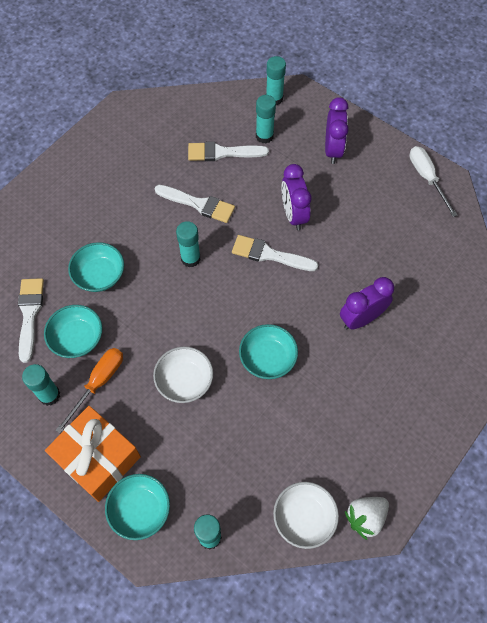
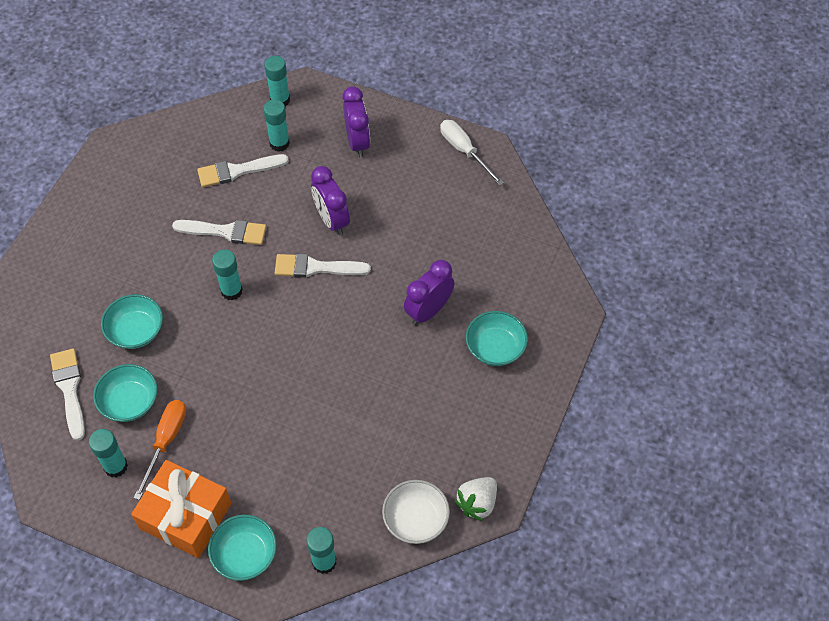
camera: 15 degrees left, 5 degrees down
(184, 381) = (258, 417): white bowl -> none
(267, 358) = (340, 374): turquoise bowl -> turquoise bowl (495, 348)

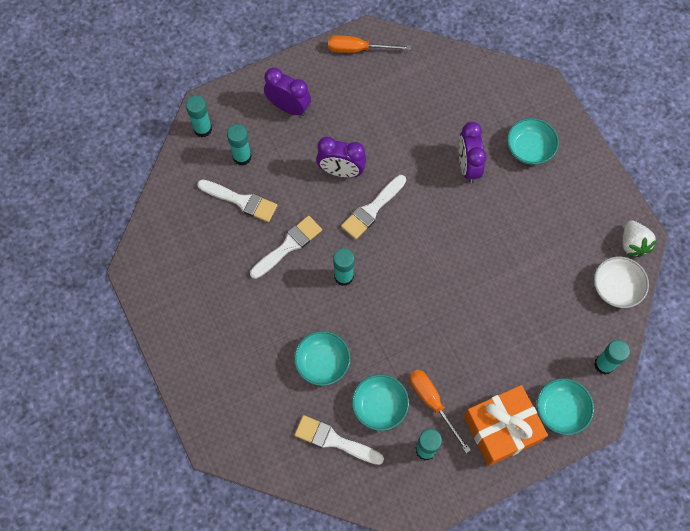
camera: 50 degrees left, 10 degrees up
(237, 171) = (241, 201): white brush -> white brush turned 90 degrees counterclockwise
(464, 151) = (358, 49): white screwdriver -> orange screwdriver

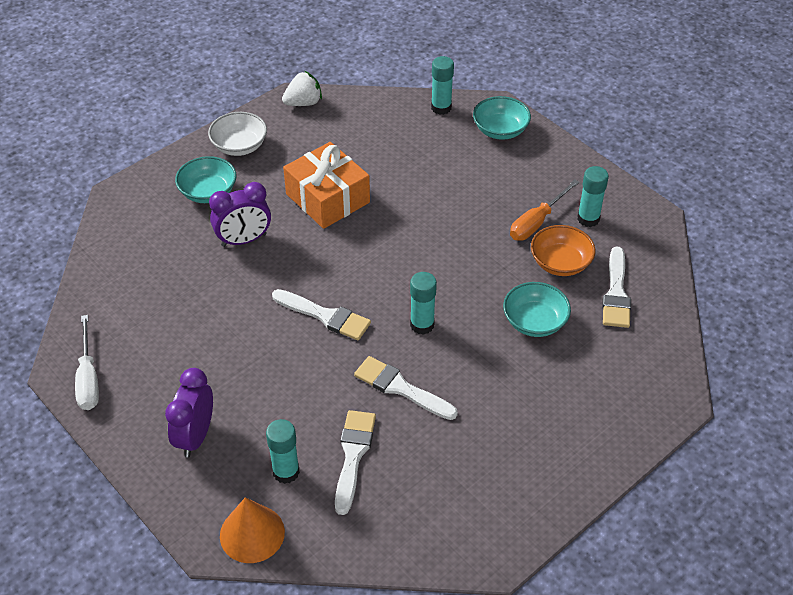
camera: 105 degrees left, 20 degrees down
(202, 129) = (252, 533): turquoise glue stick -> orange cone
(341, 171) = (280, 357): purple clock -> none
(358, 49) = (88, 378): orange screwdriver -> white screwdriver
(379, 406) = (560, 263): turquoise bowl -> orange bowl
(502, 429) = (539, 167): orange gift -> orange gift (328, 198)
(616, 288) = (356, 109): white bowl -> white bowl (239, 146)

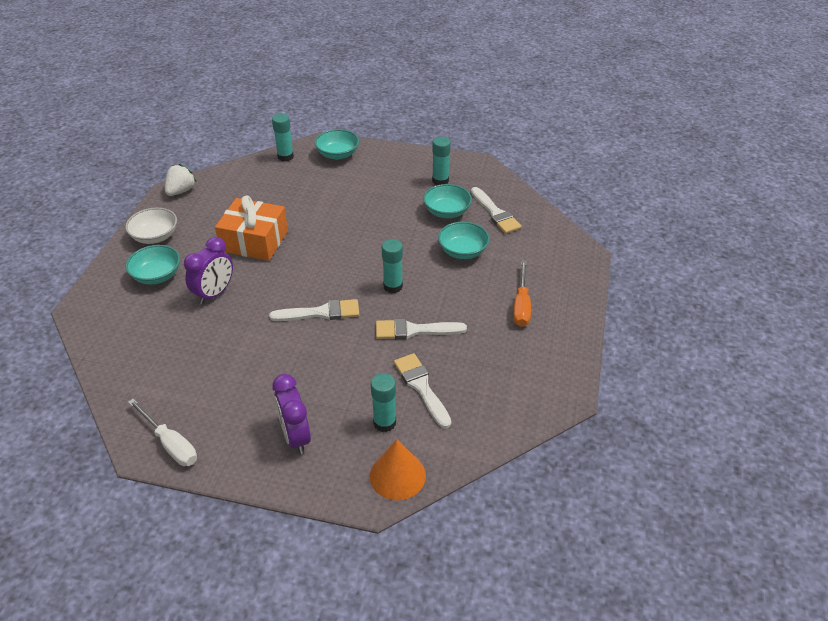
camera: 35 degrees left, 5 degrees down
(537, 222) = (410, 195): orange screwdriver -> orange screwdriver (521, 305)
(560, 263) = (447, 212): orange bowl -> turquoise bowl

